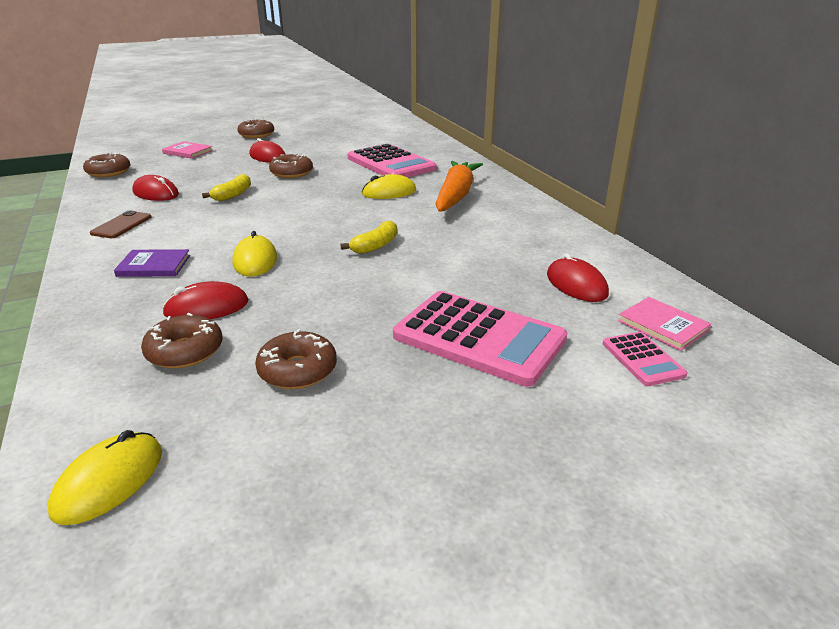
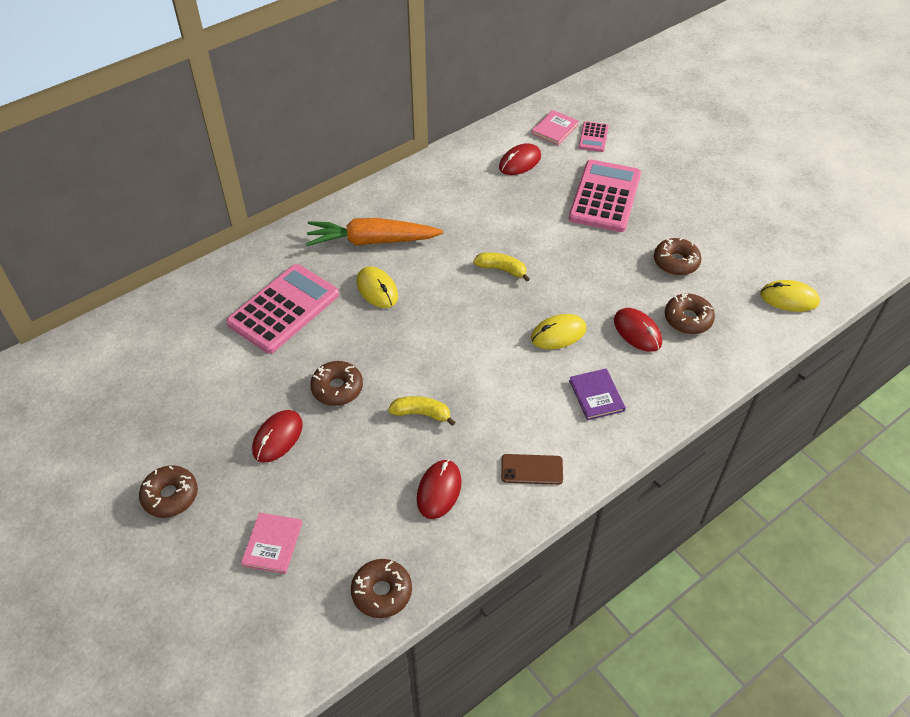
camera: 105 degrees left, 20 degrees up
(642, 359) = (593, 137): pink calculator -> pink calculator turned 135 degrees clockwise

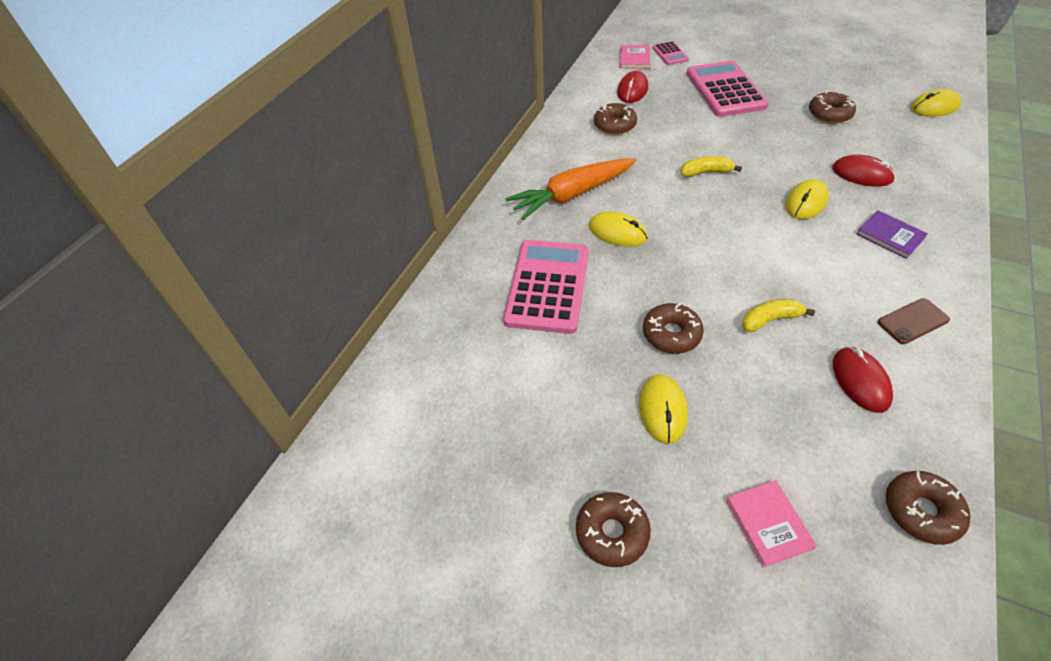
camera: 25 degrees left, 0 degrees up
(277, 437) = (662, 410): red mouse -> yellow mouse
(688, 319) = (886, 149): brown donut -> brown donut (614, 125)

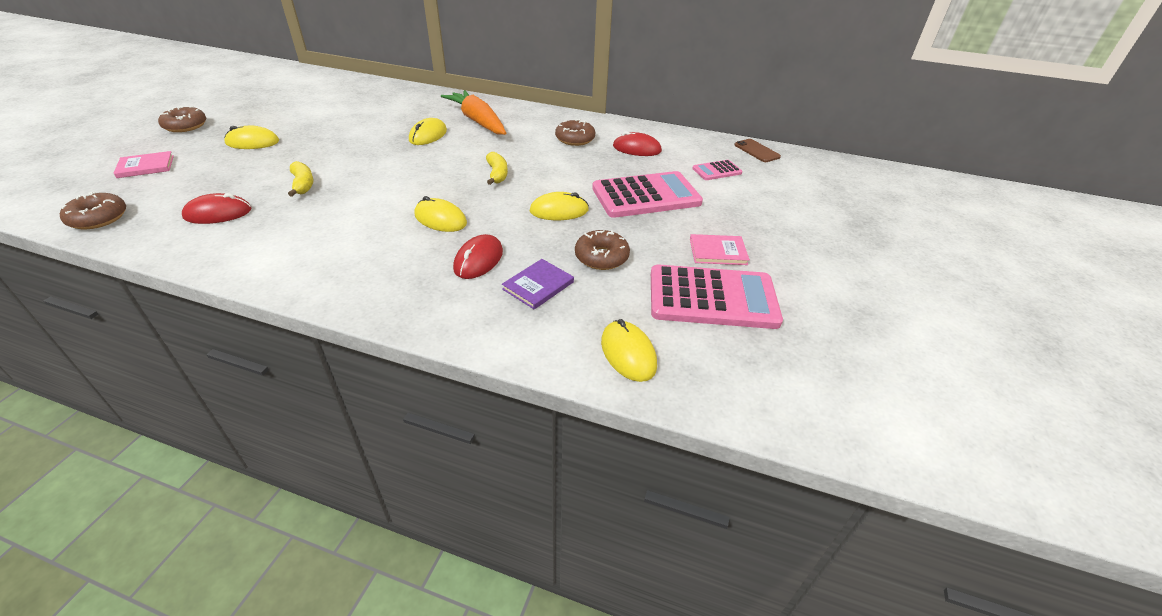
camera: 80 degrees right, 10 degrees down
(547, 286) = (381, 113): pink calculator -> pink calculator (712, 298)
(634, 59) = (699, 152): pink book -> pink book (718, 252)
(671, 334) = (313, 148): brown donut -> none
(766, 134) = (559, 211): none -> yellow mouse
(890, 236) = (372, 259): purple book -> purple book (538, 285)
(912, 321) = (258, 250): brown phone -> brown phone (757, 151)

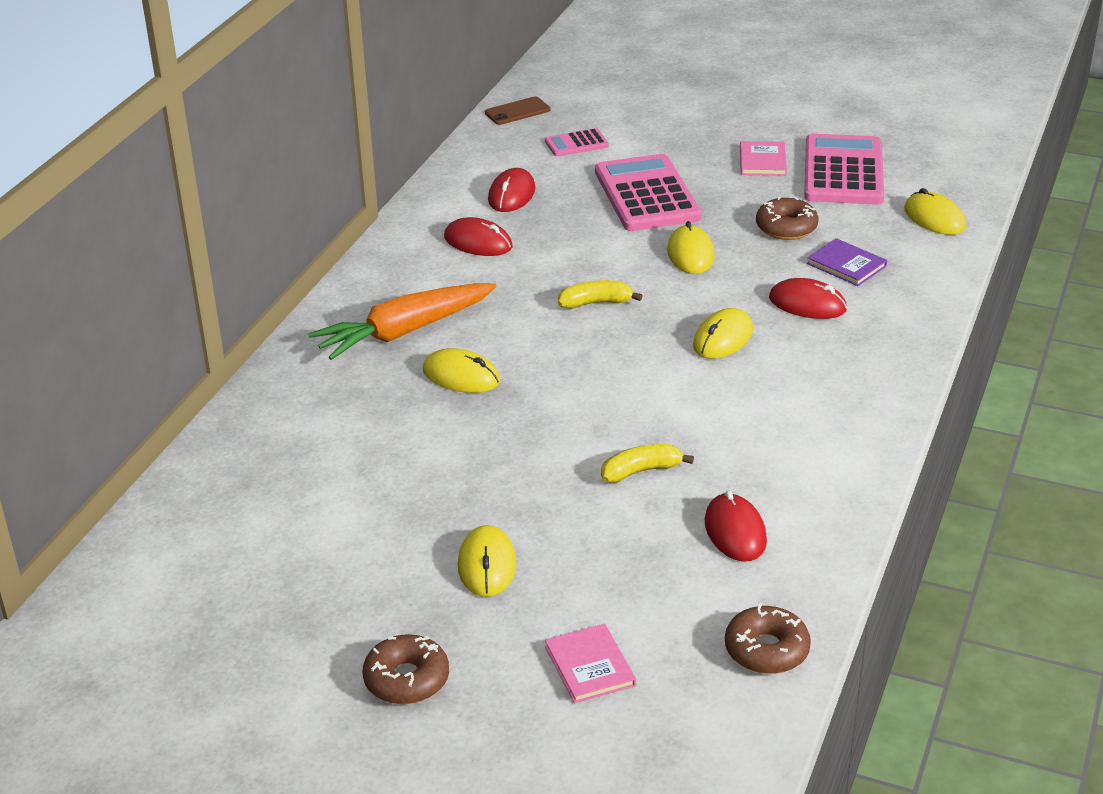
camera: 85 degrees left, 5 degrees down
(575, 139) = (478, 242): brown donut -> red mouse
(628, 353) = (934, 218): yellow mouse -> yellow mouse turned 75 degrees clockwise
(717, 171) = (576, 144): pink calculator -> pink calculator turned 90 degrees clockwise

